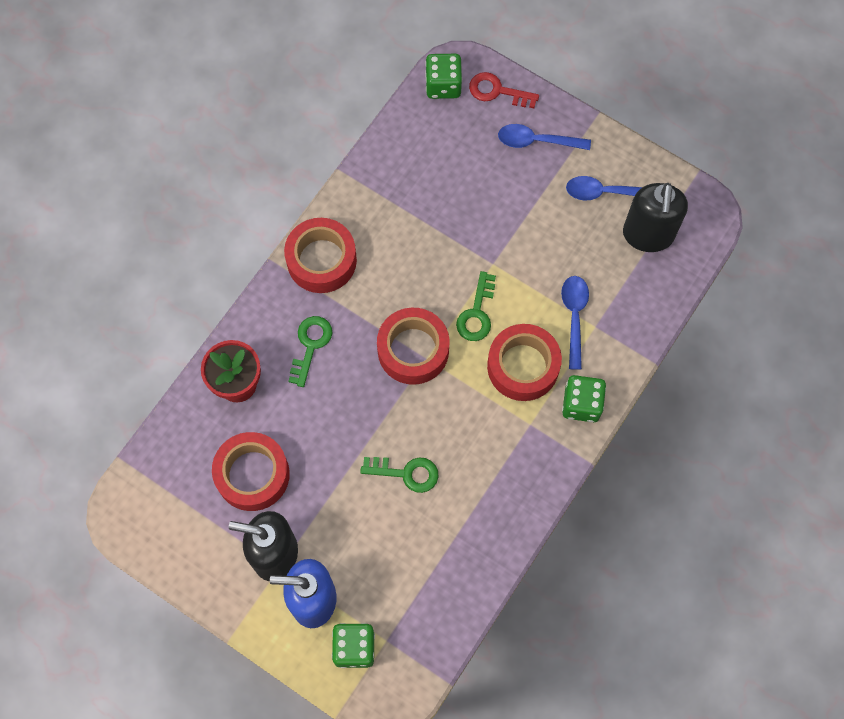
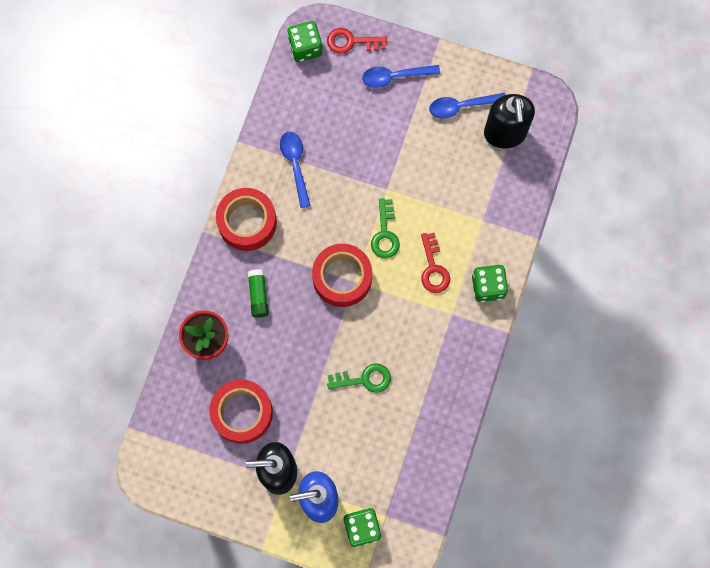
camera: 15 degrees left, 5 degrees up
(310, 345) = (258, 295): green key -> green glue stick
(523, 366) = (433, 268): red tape -> red key
(574, 317) = (463, 217): blue spoon -> blue spoon (295, 165)

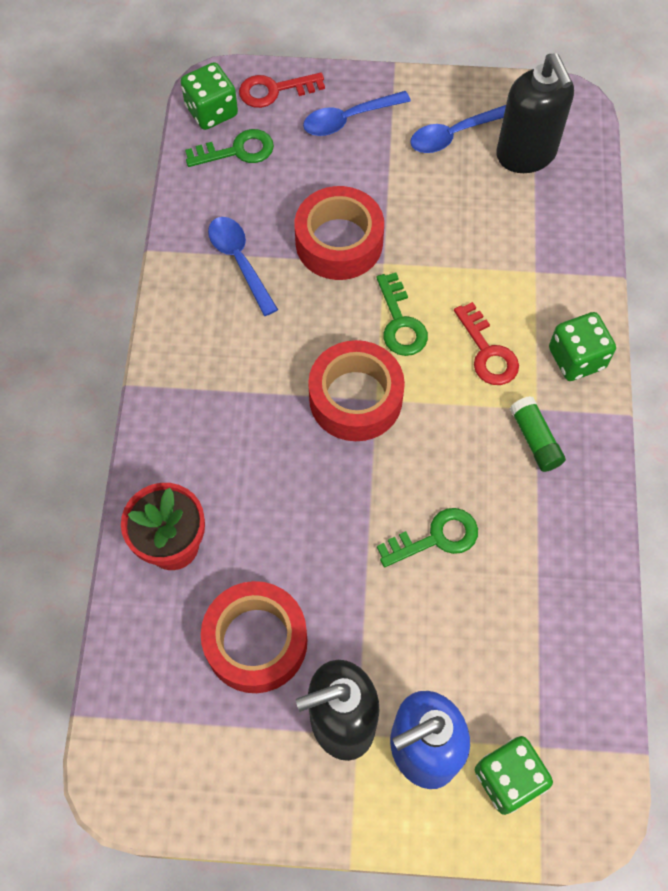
camera: 15 degrees left, 10 degrees down
(247, 222) = (188, 355): red tape -> red tape (339, 242)
(258, 295) = (234, 455): green glue stick -> green glue stick (535, 439)
(314, 82) = (237, 151): none -> green key

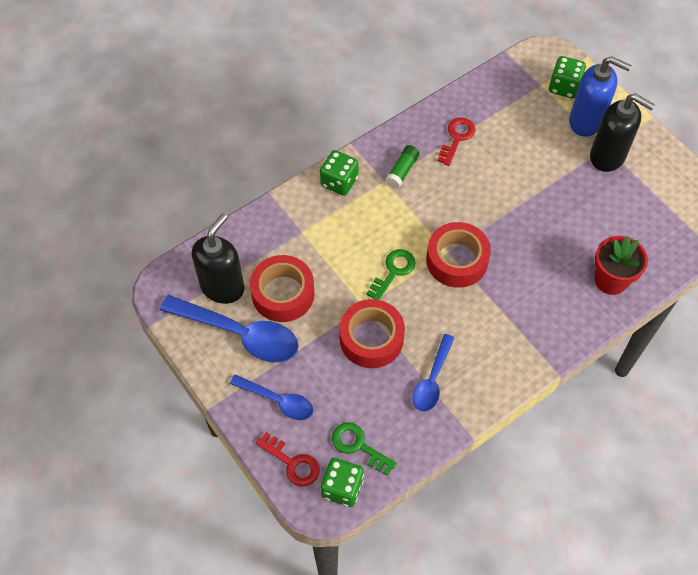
camera: 130 degrees left, 5 degrees down
(256, 641) = (613, 212): red tape -> red tape (283, 294)
(436, 538) = (492, 177): green key -> none
(454, 135) = (240, 334): blue spoon -> blue spoon, size x1.70
(487, 352) = (373, 221): red key -> red key (457, 138)

